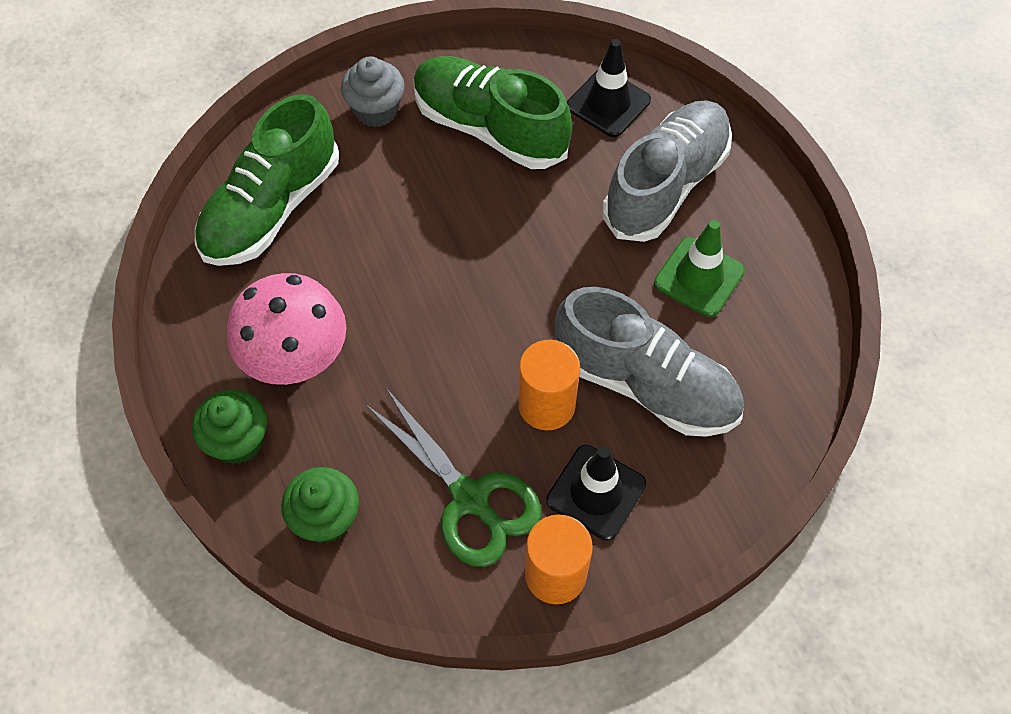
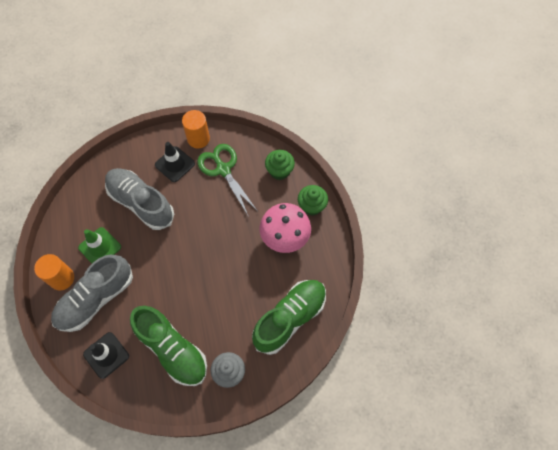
camera: 170 degrees left, 5 degrees up
(546, 405) = (184, 201): orange cylinder -> orange cylinder (62, 278)

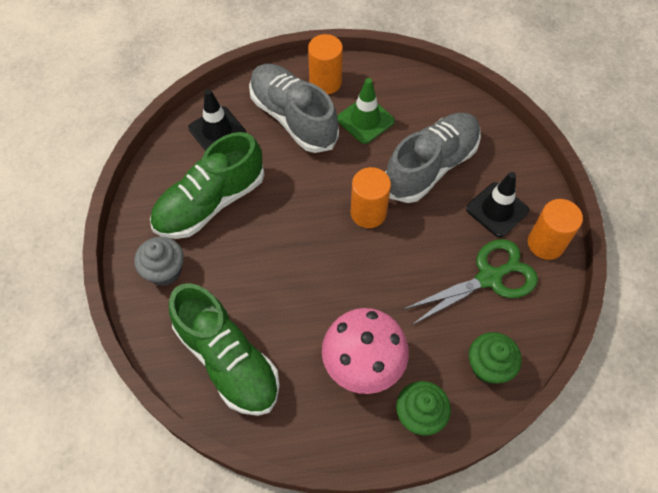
camera: 95 degrees right, 5 degrees down
(178, 241) = (368, 213): none -> orange cylinder

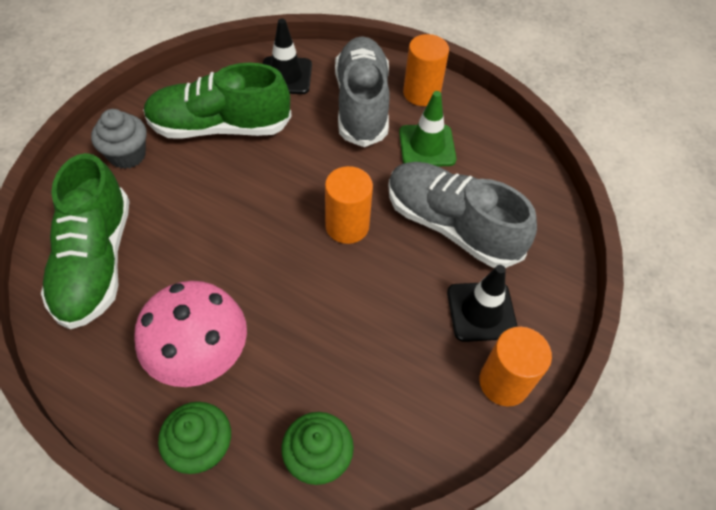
camera: 35 degrees right, 5 degrees down
(431, 166) = (451, 226): grey shoe -> grey shoe turned 135 degrees counterclockwise
(489, 278) = (407, 371): green scissors -> none

